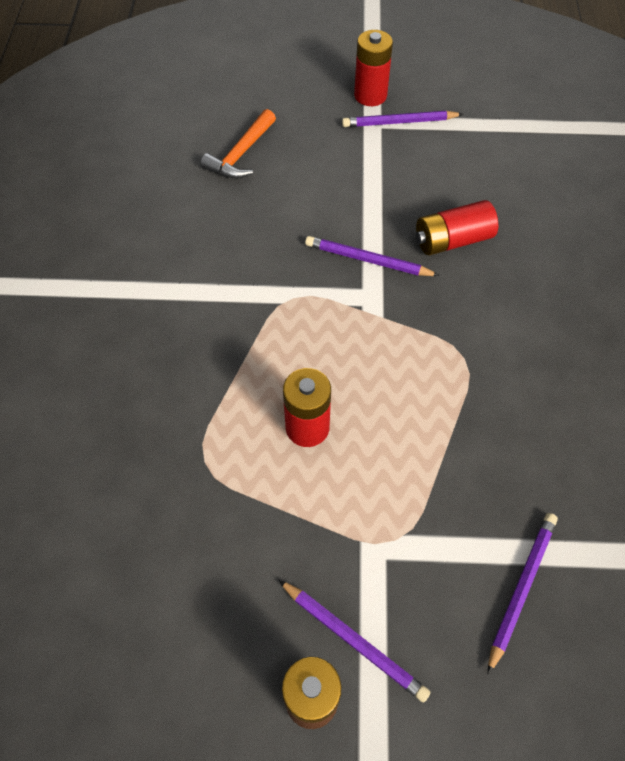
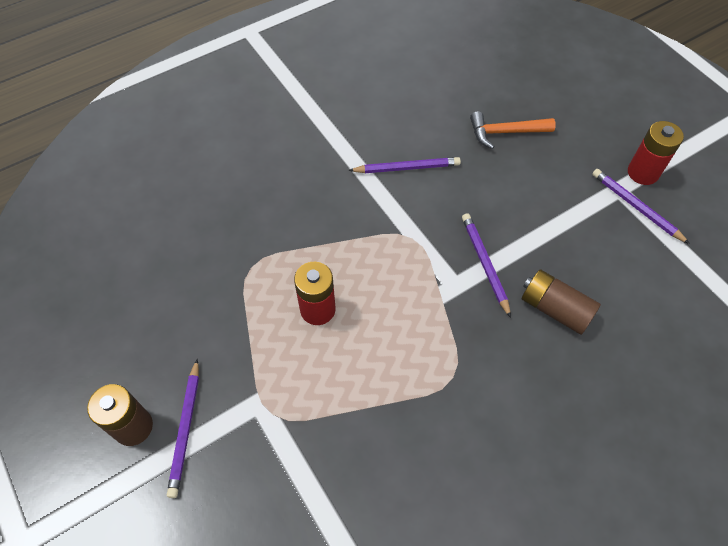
camera: 55 degrees right, 0 degrees up
(452, 240) = (555, 309): red battery -> brown battery
(521, 587) = (290, 521): purple pencil -> purple pencil (407, 168)

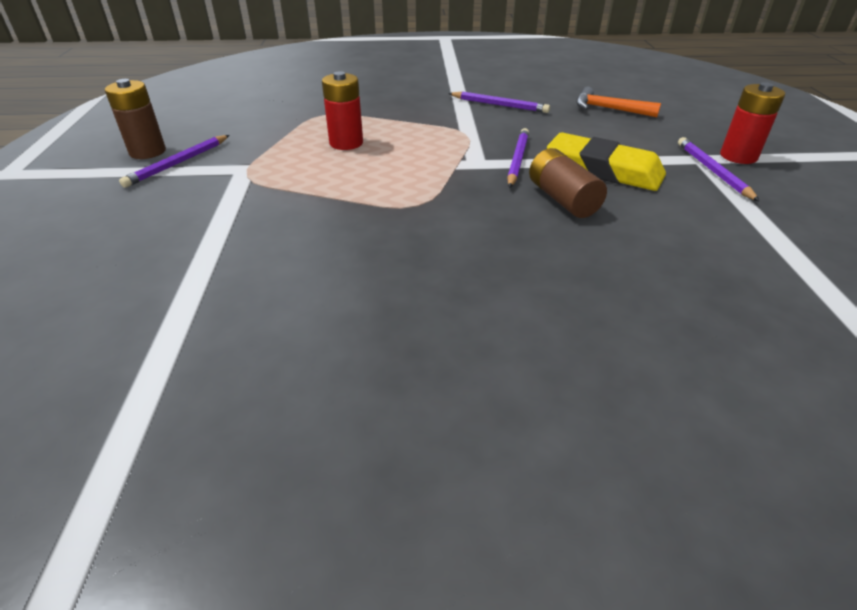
camera: 30 degrees right, 20 degrees down
(558, 245) = (603, 169): none -> yellow eraser

